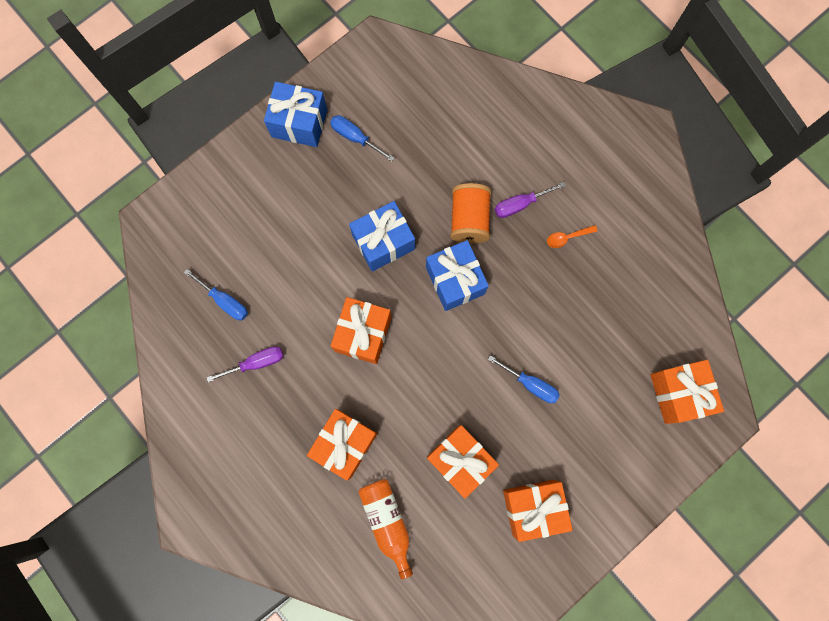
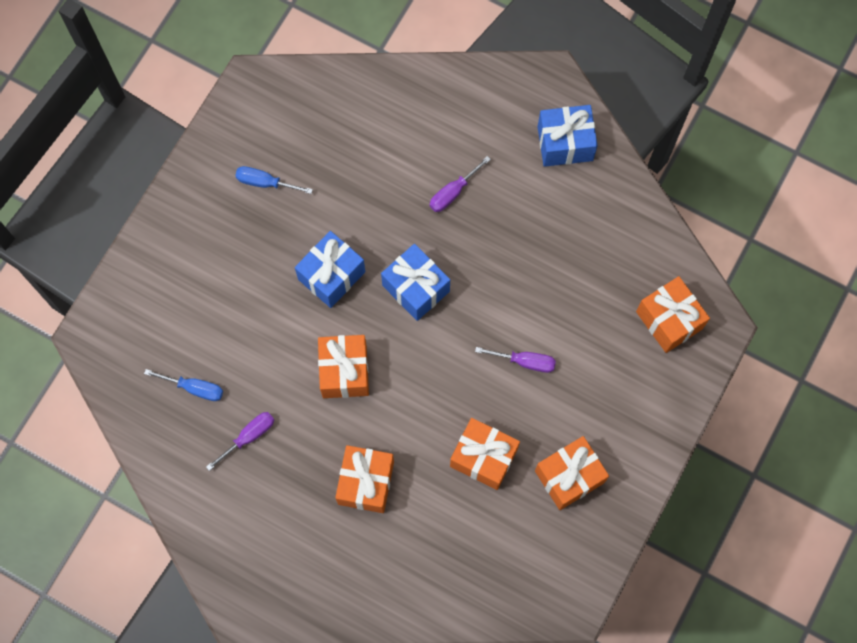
camera: 20 degrees left, 5 degrees down
(299, 123) = (203, 187): blue gift -> blue gift (565, 143)
(387, 521) = (434, 540): orange bottle -> none
(469, 219) = (408, 224): orange spool -> none
(530, 384) = (525, 361): blue screwdriver -> purple screwdriver
(567, 237) = (510, 209): orange spoon -> none

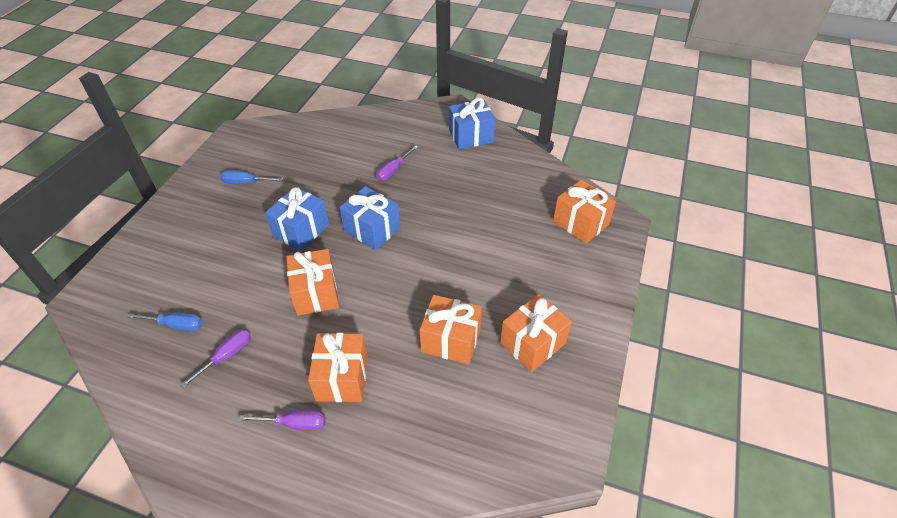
camera: 10 degrees left, 25 degrees down
(525, 361) = (472, 265): purple screwdriver -> purple screwdriver (295, 423)

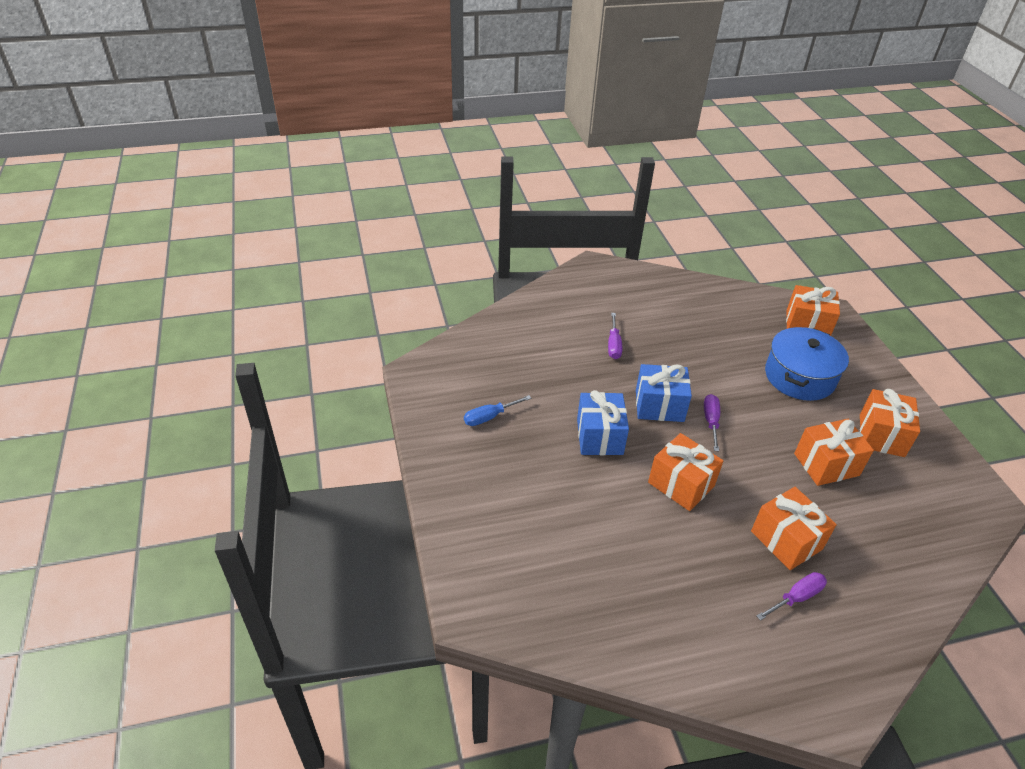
camera: 35 degrees left, 5 degrees down
(176, 325) = (595, 580): blue screwdriver -> none
(226, 356) = (675, 579): purple screwdriver -> purple screwdriver (711, 421)
(471, 136) = (641, 286): blue gift -> none
(518, 261) = (799, 376): none -> blue pot

